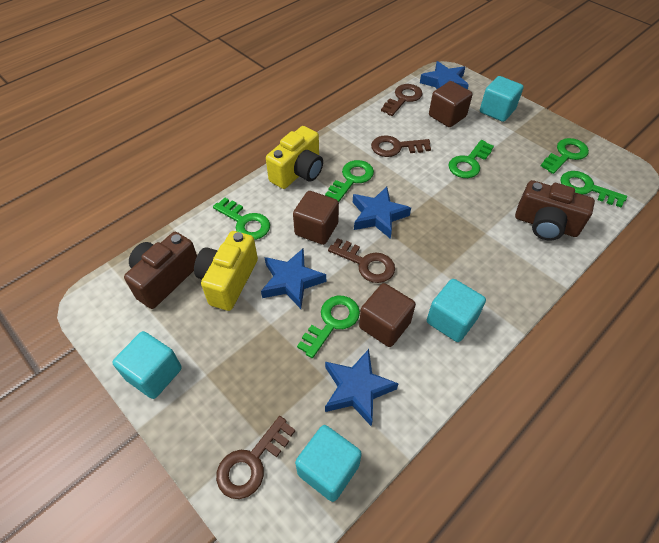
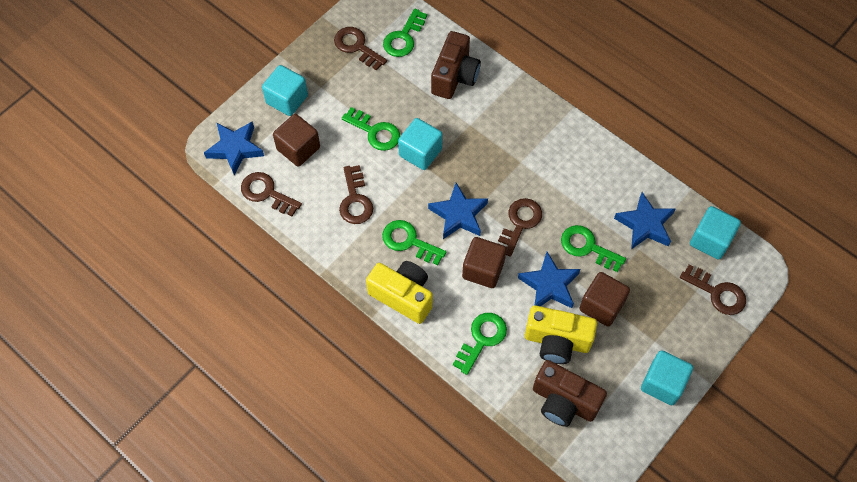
camera: 95 degrees left, 10 degrees up
(384, 325) = (583, 206): brown cube -> brown cube (601, 306)
(451, 320) = (570, 157): turquoise cube -> turquoise cube (420, 152)
(566, 155) = (357, 46): green key -> brown key

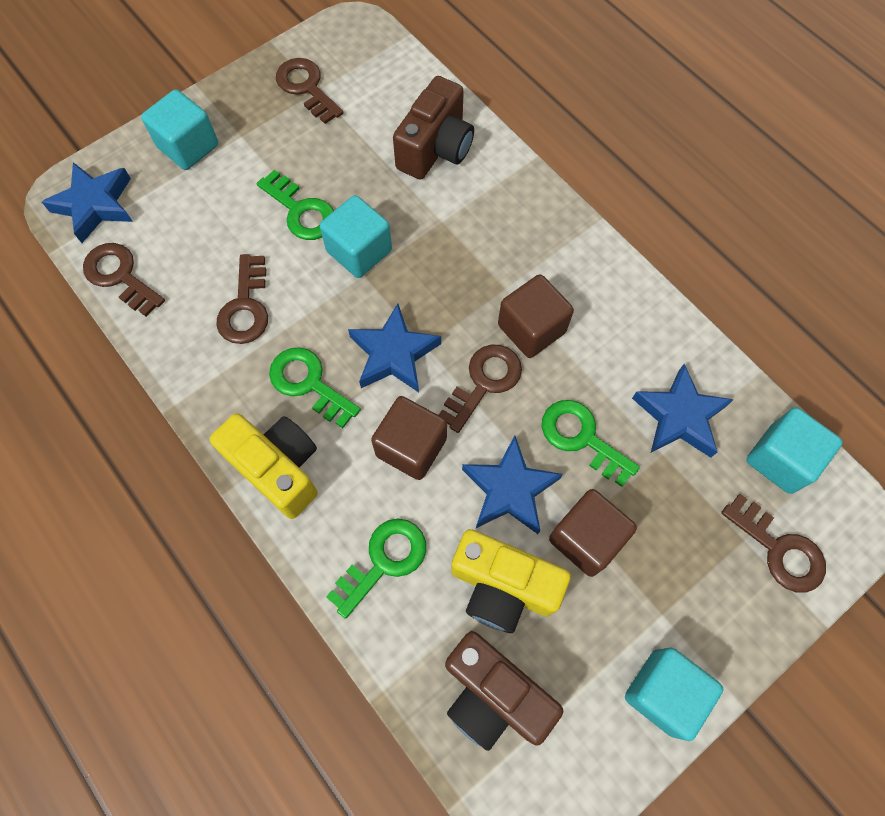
camera: 10 degrees right, 5 degrees up
(298, 148) = (184, 218): brown cube -> brown cube (531, 329)
(403, 38) = (375, 84): green key -> none

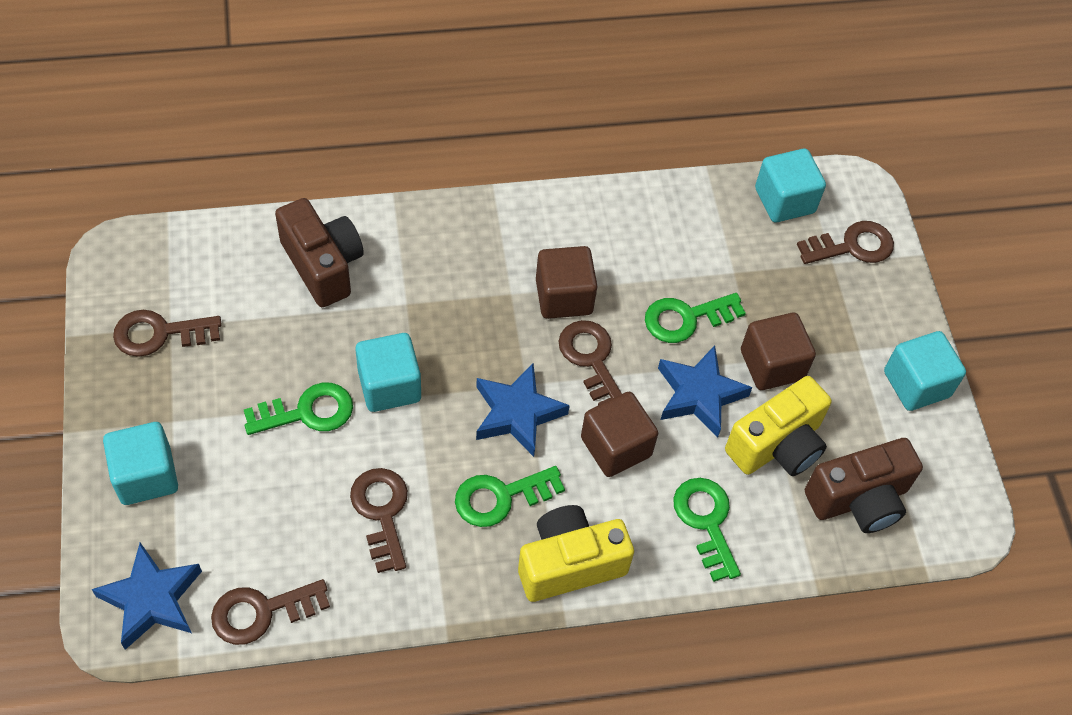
camera: 65 degrees left, 10 degrees down
(245, 307) = (382, 512): brown key -> brown key turned 135 degrees counterclockwise
(679, 416) = (710, 242): blue star -> none

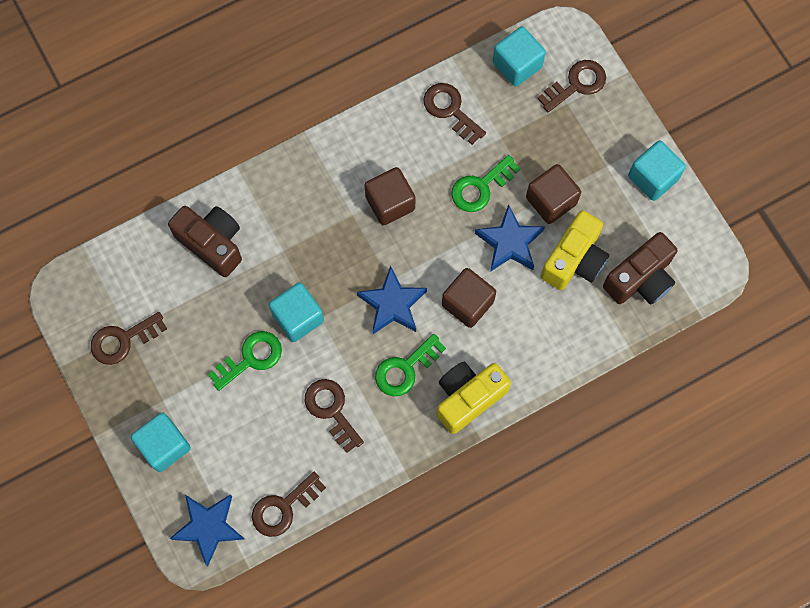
camera: 15 degrees left, 15 degrees up
(591, 359) = (427, 244): brown key -> brown key (450, 110)
(706, 521) = (546, 333): green key -> none

